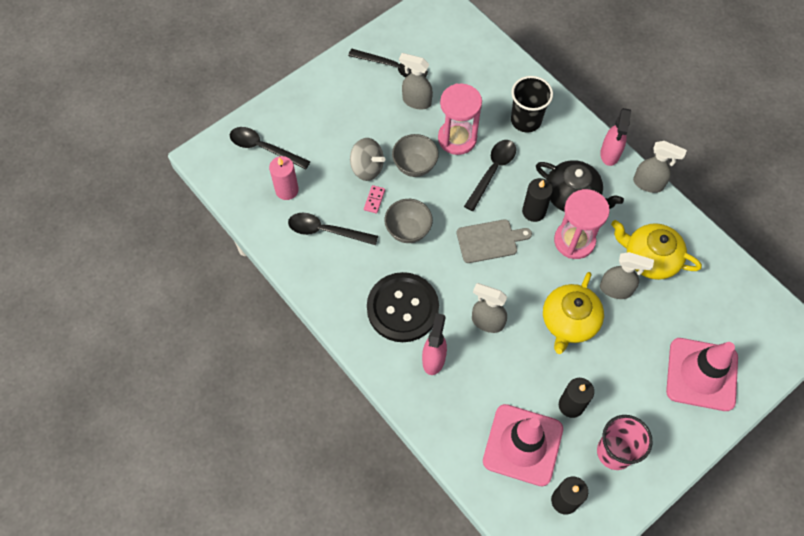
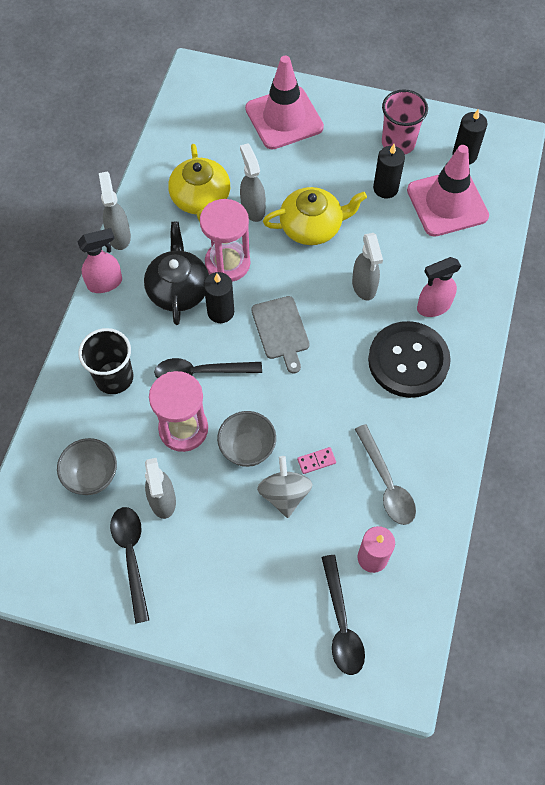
camera: 125 degrees left, 0 degrees up
(326, 231) = (386, 483): black spoon -> grey spoon
(408, 231) = (326, 407): grey bowl -> grey bowl (92, 476)
(489, 241) = (281, 330): grey cutting board -> grey cutting board turned 150 degrees counterclockwise

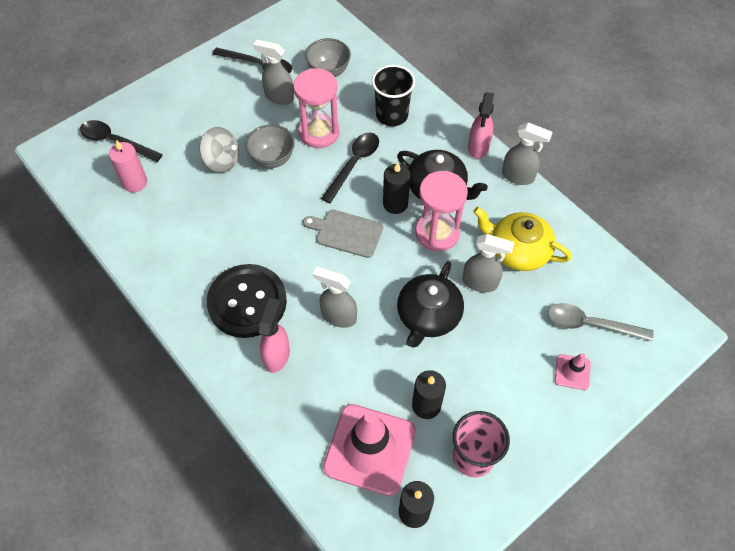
camera: 125 degrees right, 5 degrees down
(284, 118) = (572, 372): pink traffic cone -> pink traffic cone, size x0.45
(312, 226) = (428, 316): yellow teapot -> black teapot
(316, 461) = (226, 192): pink domino -> none
(386, 483) = (172, 223): grey spoon -> grey spoon (590, 324)

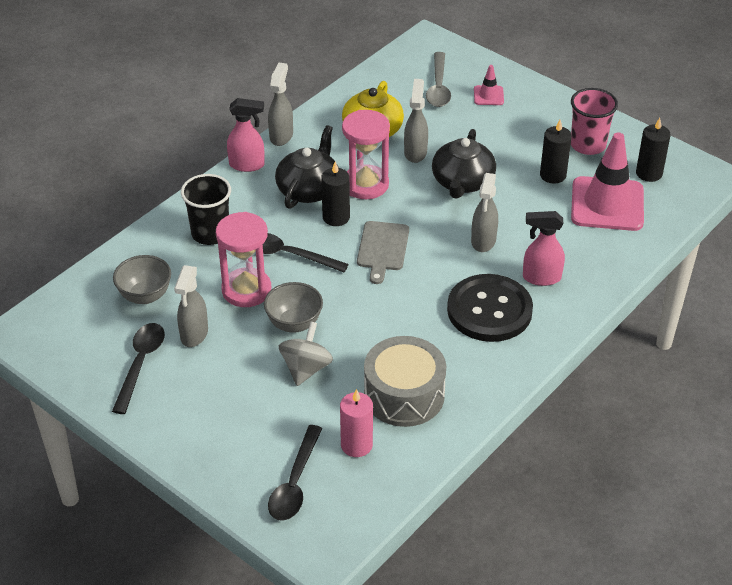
camera: 100 degrees left, 15 degrees down
(172, 221) = (404, 395): none -> grey drum
(428, 316) = (462, 182): black teapot -> black teapot turned 90 degrees clockwise

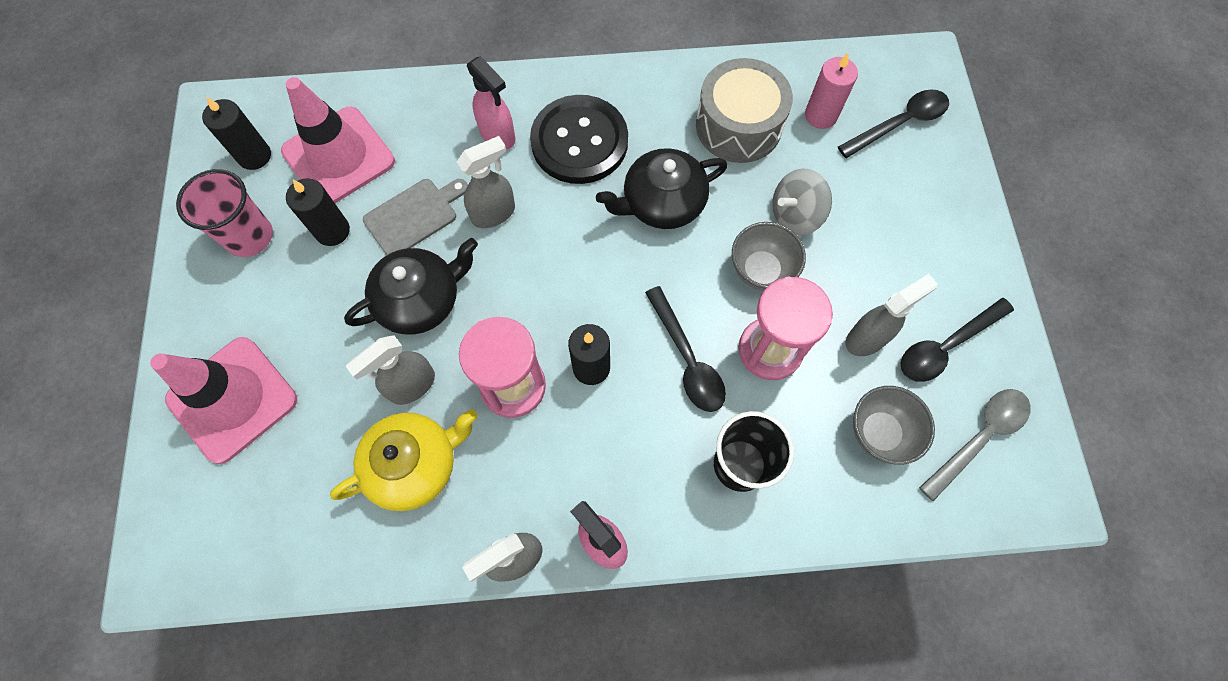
camera: 135 degrees left, 25 degrees up
(309, 189) = (576, 435): black teapot -> black teapot (662, 202)
(382, 249) = (591, 286): grey cutting board -> grey cutting board (414, 215)
(438, 87) = (259, 468): grey spoon -> grey spoon (979, 437)
(488, 95) = (232, 399): pink traffic cone -> pink traffic cone, size x2.21

